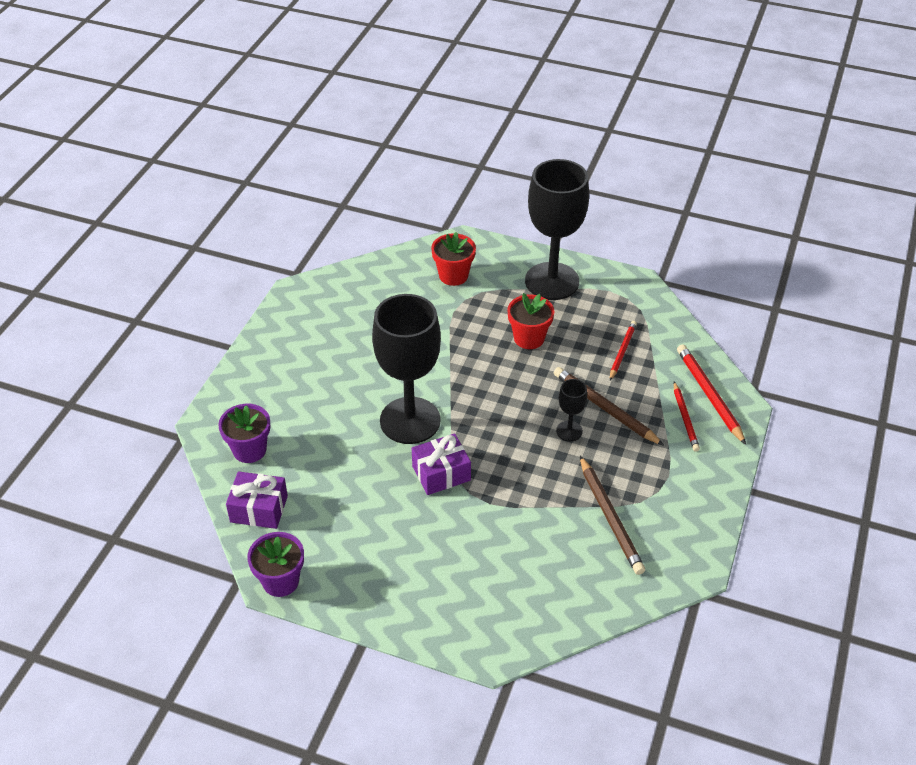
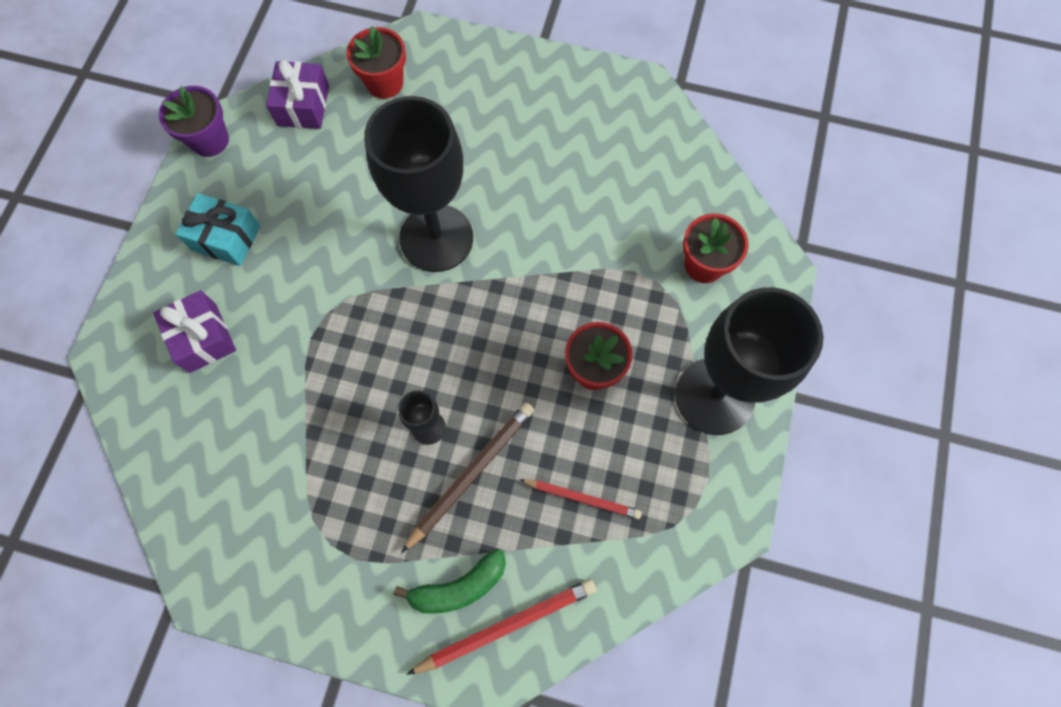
camera: 85 degrees right, 25 degrees up
(249, 450) = (385, 83): purple flower pot -> red flower pot
(388, 565) = (226, 238): none -> turquoise gift
(441, 473) = (355, 280): purple gift -> purple gift (203, 338)
(610, 518) = (287, 481): brown pencil -> none
(685, 418) = (459, 587): red pencil -> green banana

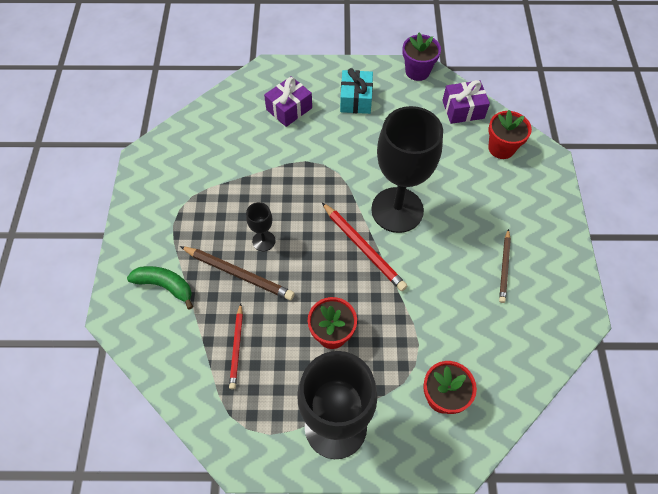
camera: 75 degrees right, 10 degrees down
(459, 587) = (165, 286): green banana -> green banana turned 150 degrees clockwise
(507, 625) = (145, 320): red pencil -> red pencil (363, 248)
(558, 142) = (504, 267): none -> brown pencil

